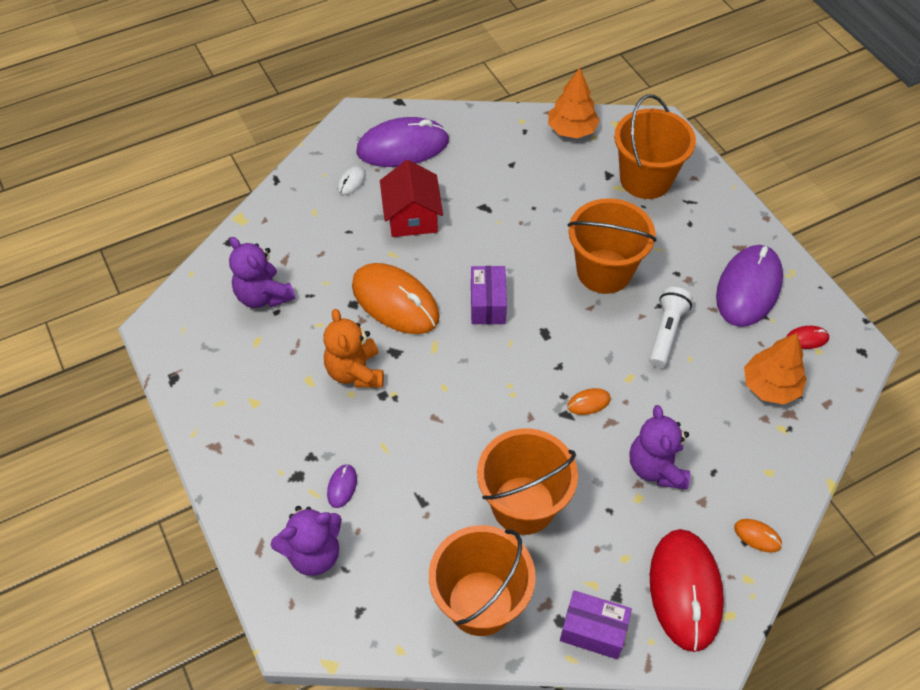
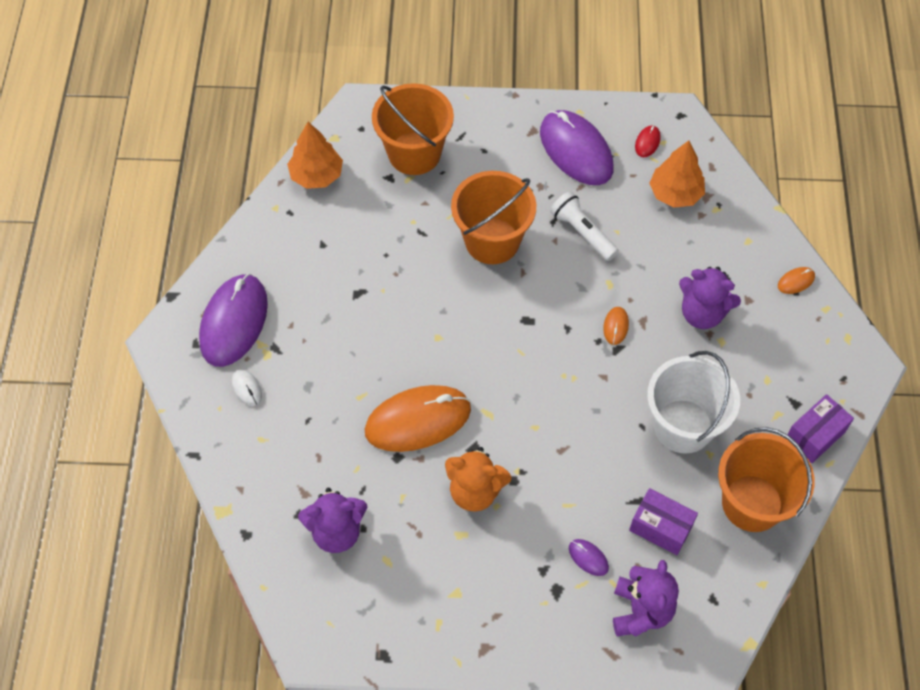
camera: 60 degrees left, 5 degrees up
(412, 217) = (328, 358): red house -> none
(488, 304) = (469, 347): purple box -> purple box (660, 527)
(523, 505) = (683, 426): orange bucket -> white bucket
(685, 590) = (814, 355): red mouse -> none

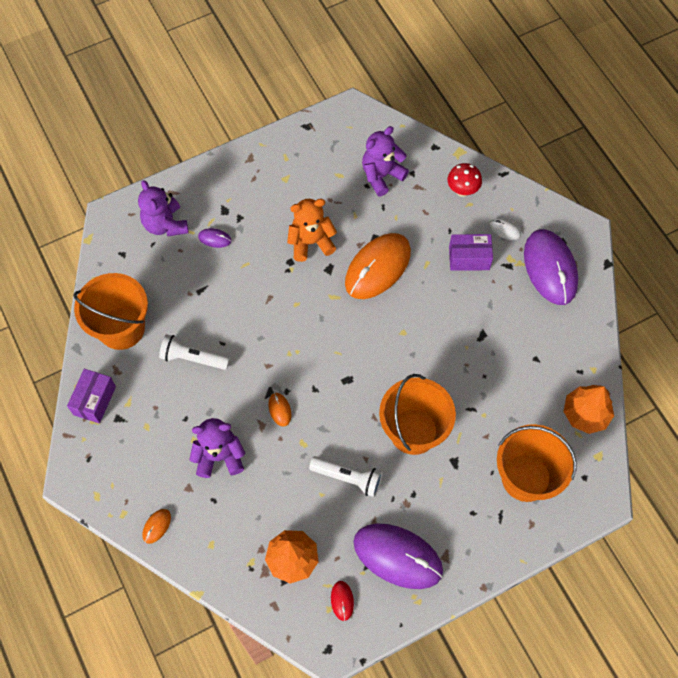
camera: 150 degrees right, 5 degrees up
(257, 460) = (462, 190): none -> red mushroom
(660, 527) = (176, 281): purple box -> purple box (469, 258)
(683, 426) = (193, 358): white bucket -> white flashlight

